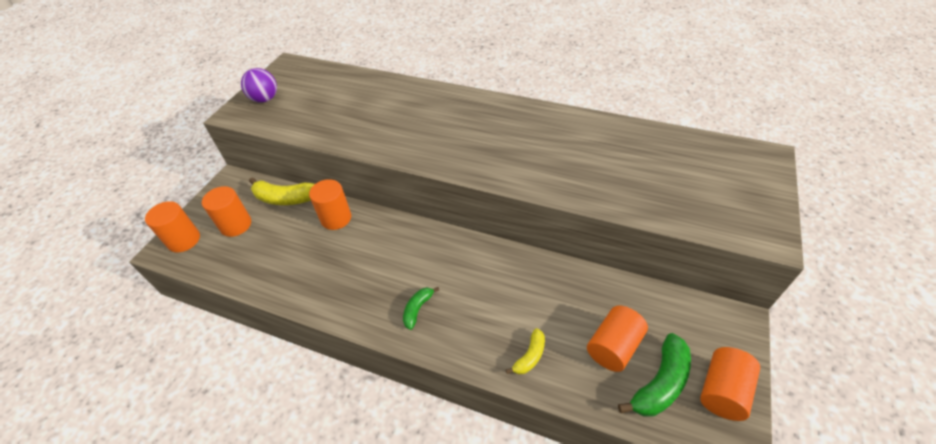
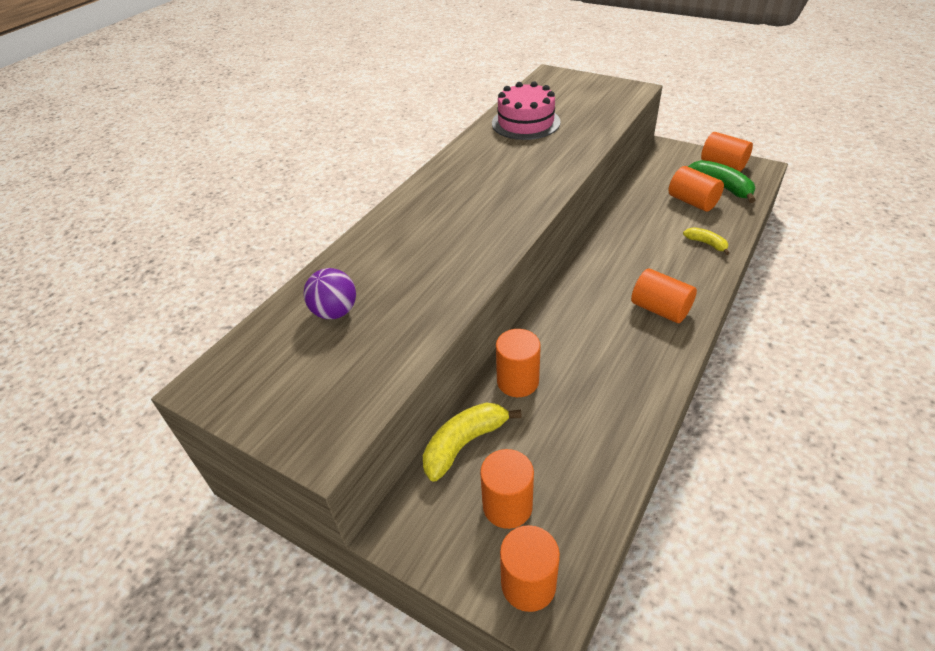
camera: 80 degrees left, 5 degrees down
(265, 99) = (299, 407): purple ball -> purple ball (335, 312)
(285, 198) = (464, 444): yellow banana -> yellow banana turned 150 degrees counterclockwise
(418, 309) = (660, 309): green banana -> orange cylinder
(630, 148) = (525, 122): none -> pink cake

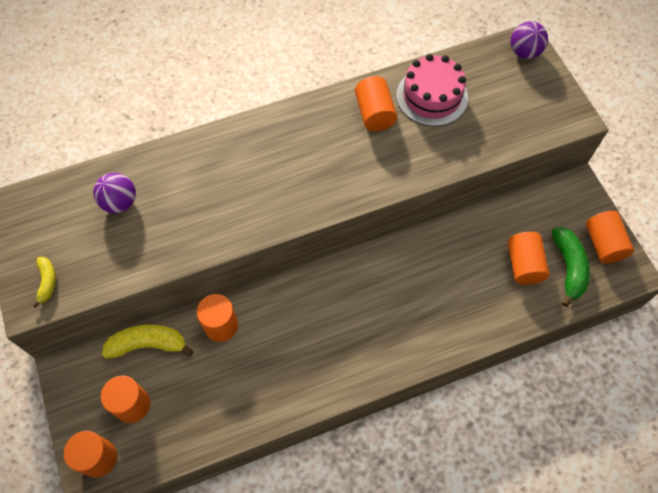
camera: 35 degrees right, 20 degrees up
(557, 78) = (524, 52): none -> purple ball
(660, 309) = (374, 345): orange cylinder -> orange cylinder (374, 113)
(706, 244) = (481, 315): yellow banana -> yellow banana (47, 282)

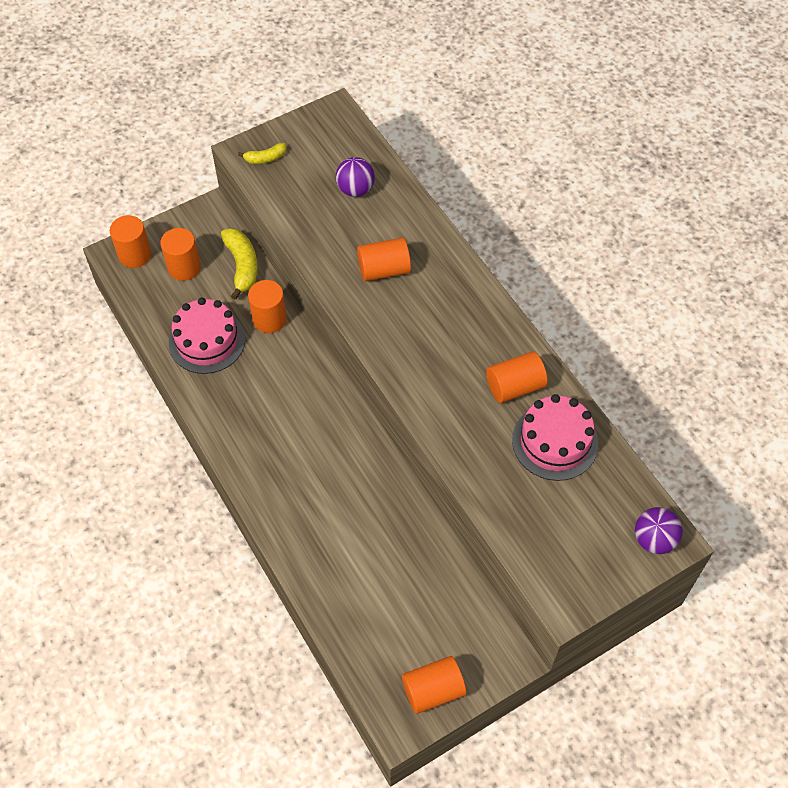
camera: 80 degrees right, 5 degrees down
(232, 389) = (207, 341): none -> pink cake
(523, 265) = (387, 598): orange cylinder -> orange cylinder (384, 270)
(568, 268) = (393, 649): green banana -> none

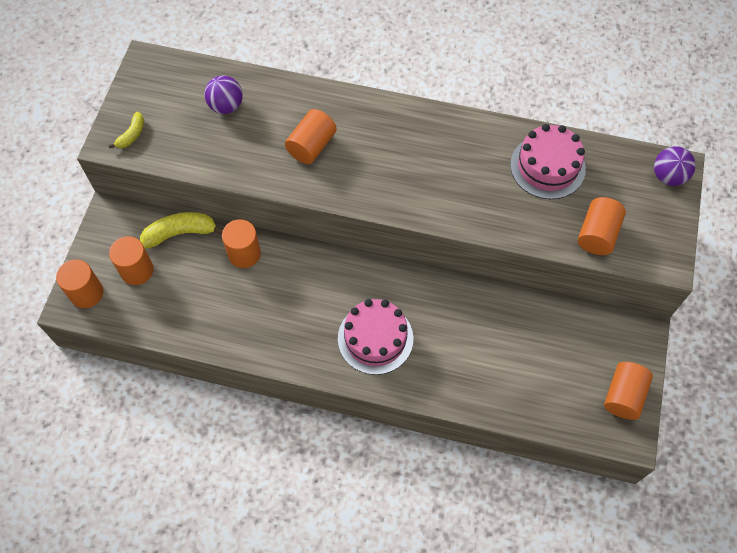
camera: 45 degrees left, 5 degrees up
(207, 341) = (216, 307): pink cake -> pink cake (375, 338)
(242, 266) = (180, 233): yellow banana -> yellow banana turned 45 degrees counterclockwise
(515, 386) = (484, 152): orange cylinder -> orange cylinder (597, 234)

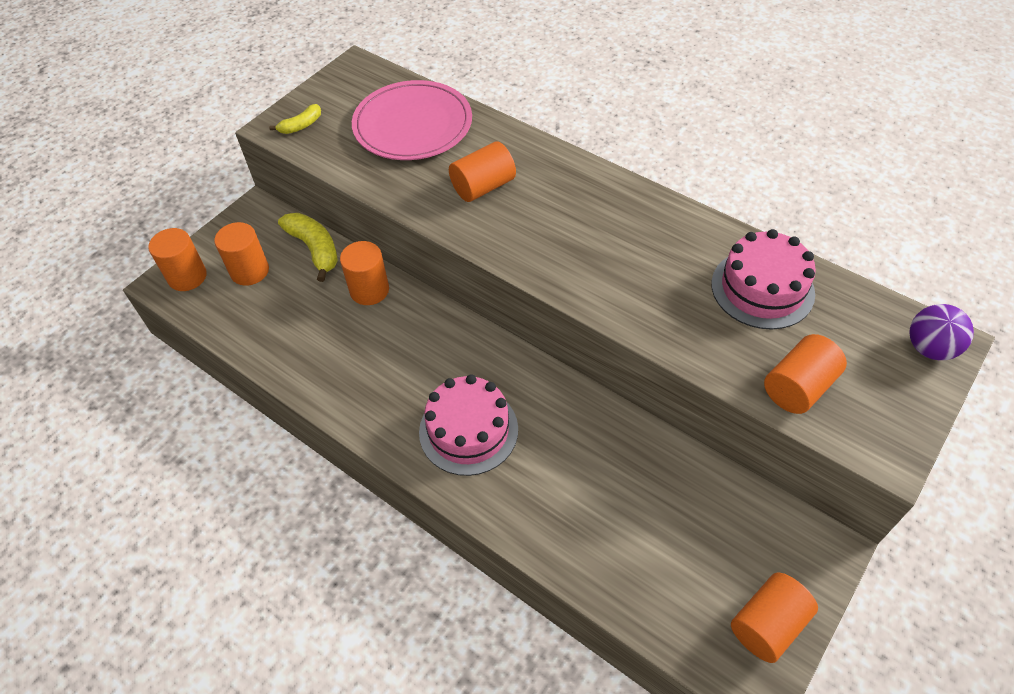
camera: 25 degrees right, 10 degrees down
(180, 233) = (314, 249): yellow banana -> yellow banana turned 45 degrees clockwise
(226, 106) = (413, 125): purple ball -> pink plate

